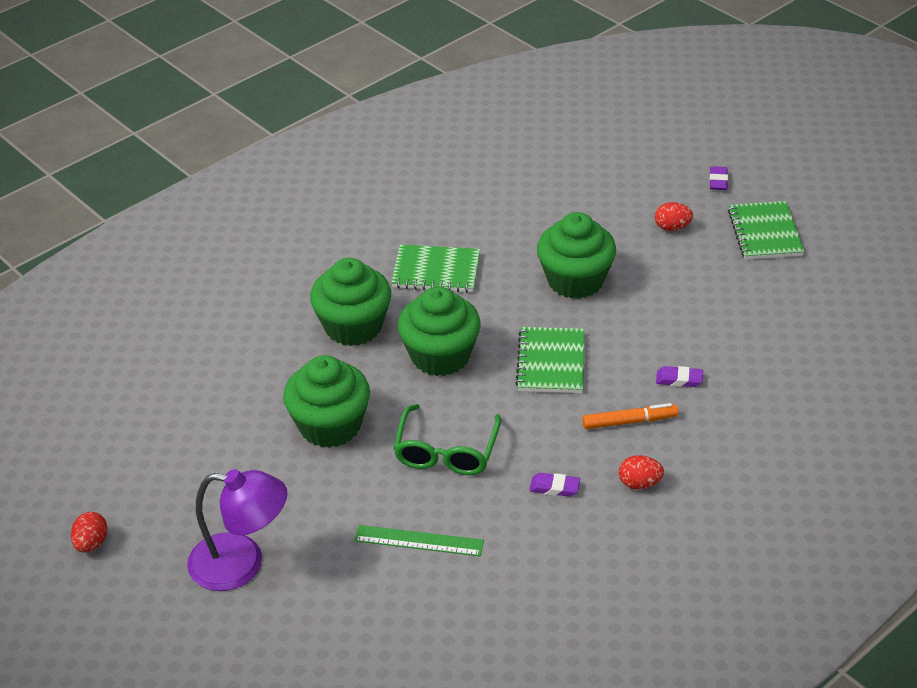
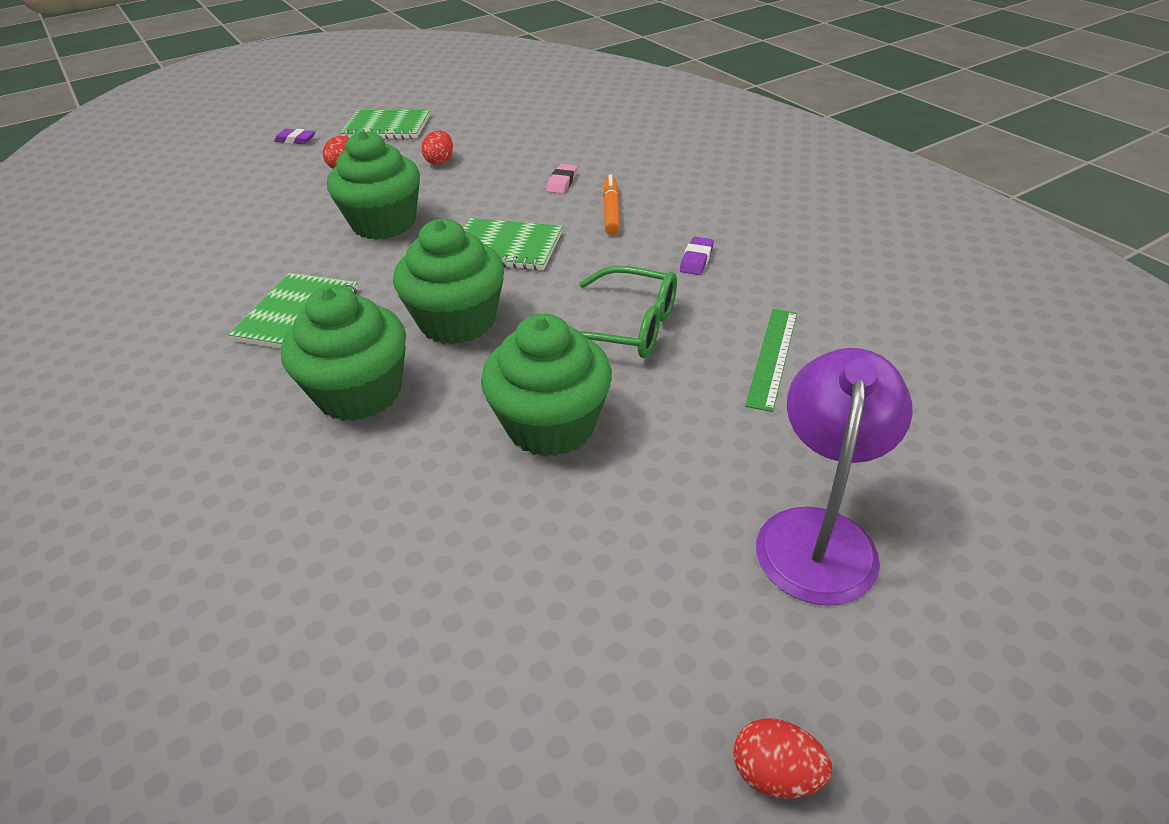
camera: 80 degrees left, 0 degrees up
(639, 483) = (697, 213): red egg -> red egg (440, 161)
(679, 379) = (562, 182): purple eraser -> pink eraser

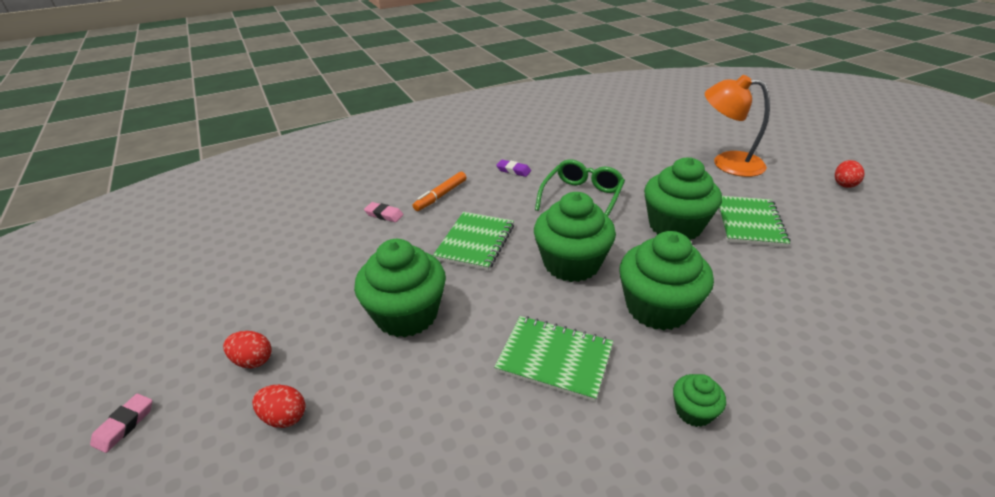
camera: 85 degrees left, 5 degrees down
(194, 409) = (693, 411): none -> green cupcake
(295, 140) = (124, 425): purple eraser -> pink eraser
(387, 127) = (170, 330): green notebook -> green notebook (749, 223)
(440, 161) = (296, 283): red egg -> red egg (284, 417)
(611, 211) = (441, 195): orange marker -> orange marker turned 60 degrees counterclockwise
(773, 357) = (610, 159): green ruler -> none
(818, 533) = (727, 163): purple lamp -> orange lamp

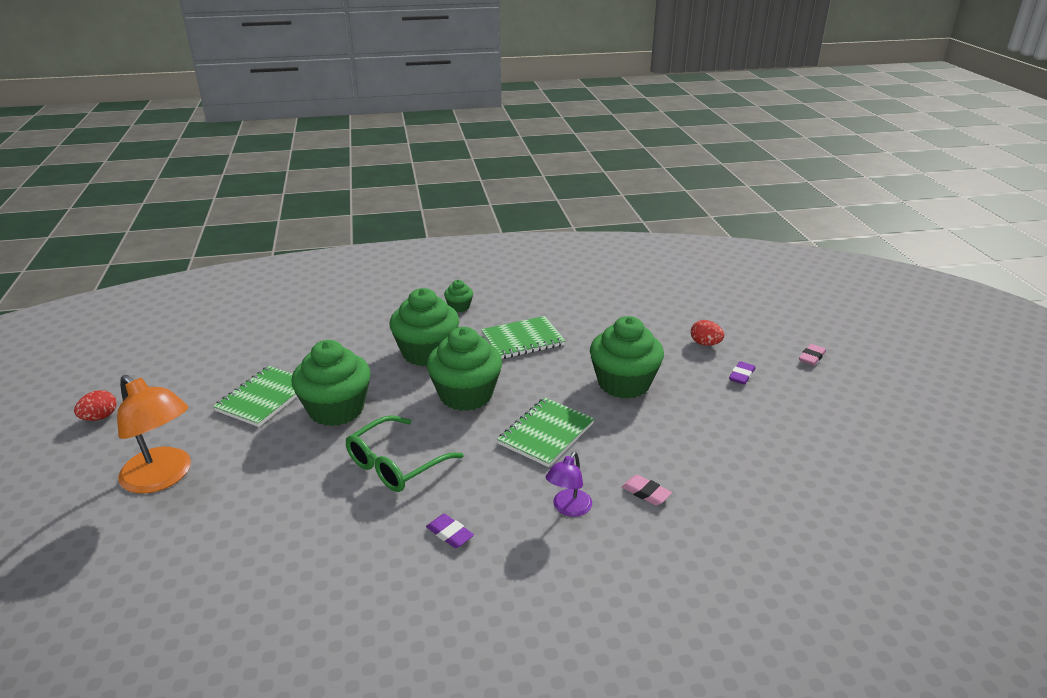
camera: 165 degrees left, 5 degrees down
(253, 360) = (741, 375): red egg -> purple eraser
(441, 195) = (568, 508): orange marker -> purple lamp
(554, 359) = (522, 340): green notebook -> green notebook turned 60 degrees counterclockwise

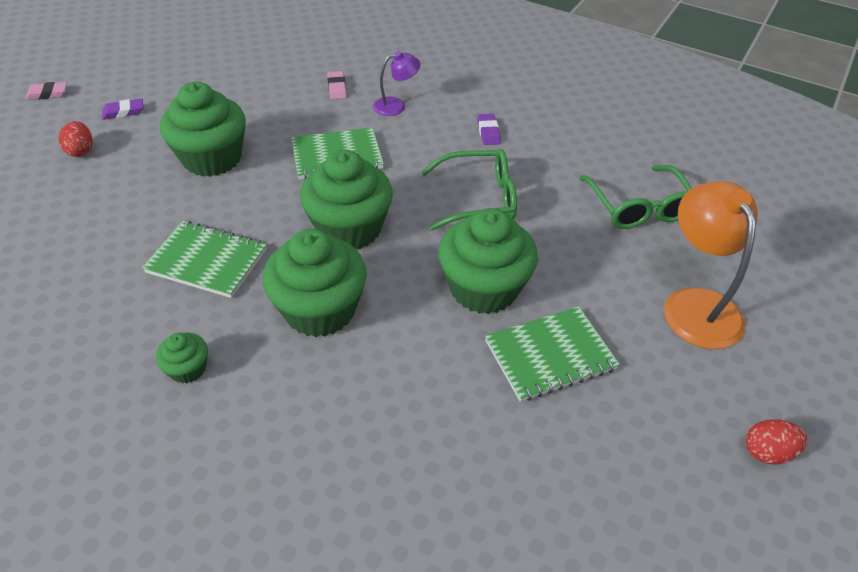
camera: 140 degrees left, 15 degrees up
(243, 536) = (638, 207): none -> green glasses

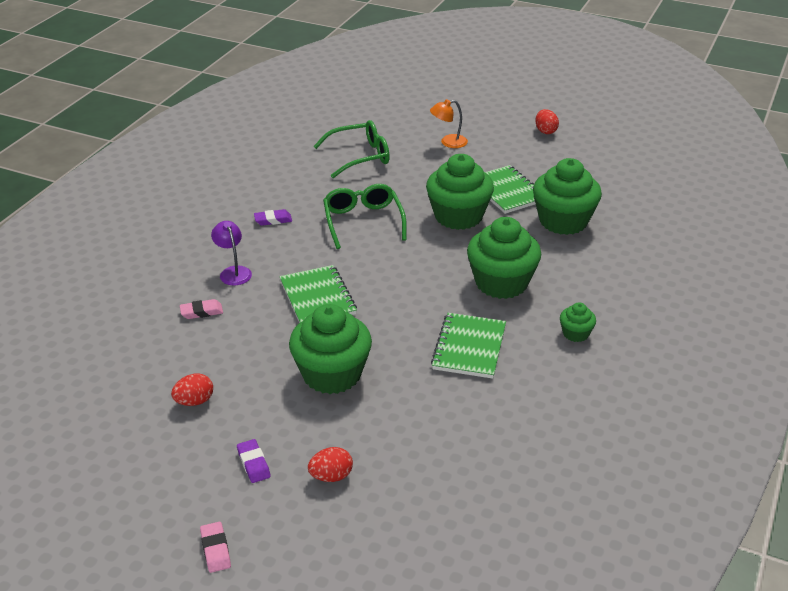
camera: 95 degrees left, 10 degrees down
(215, 85) = (194, 401): none -> red egg
(349, 229) = (412, 279): green cupcake -> green cupcake (563, 221)
(696, 304) = (448, 142): orange lamp -> orange lamp, size x0.55

